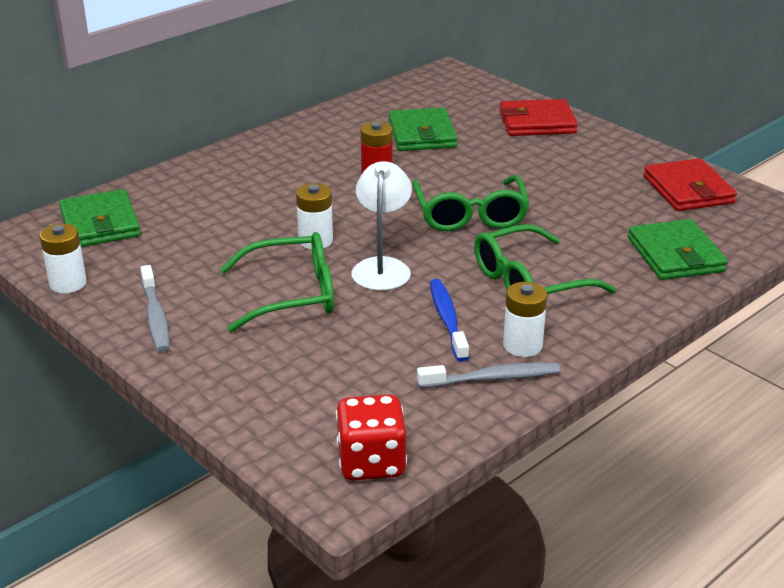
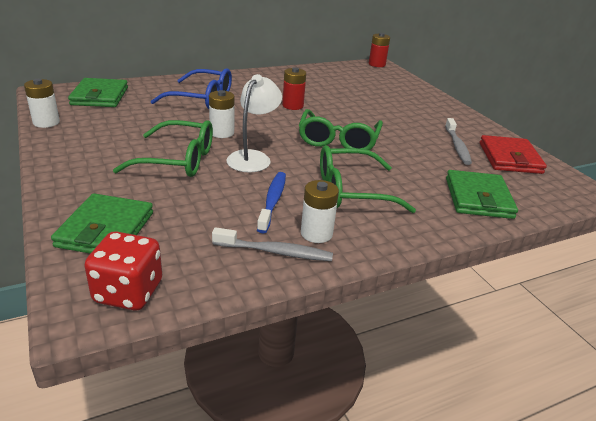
camera: 15 degrees right, 0 degrees up
(155, 316) = (78, 152): grey toothbrush -> grey toothbrush (457, 146)
(245, 193) = (202, 98): none -> blue glasses
(422, 134) = (339, 91): green wallet -> green wallet (105, 229)
(445, 73) = (377, 64): none -> red battery
(537, 122) = (420, 99): red wallet -> none

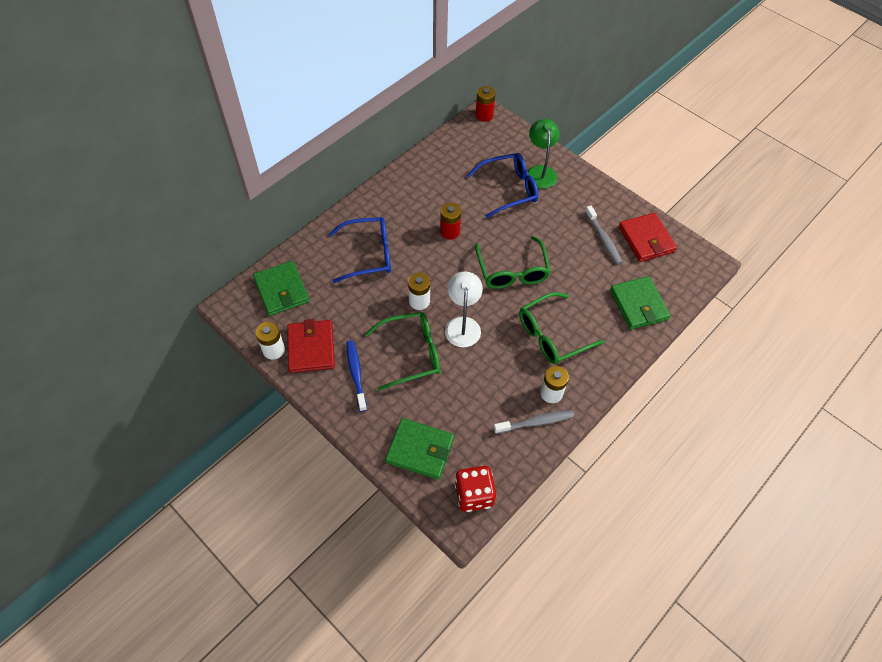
camera: 20 degrees left, 25 degrees up
(82, 130) = (311, 348): none -> red wallet
(105, 229) = (420, 450): green wallet -> green wallet turned 60 degrees counterclockwise
(272, 201) = (506, 372): blue toothbrush -> blue toothbrush (356, 374)
(372, 99) = (509, 189): none -> blue glasses
(411, 98) = (540, 171): none -> green lamp

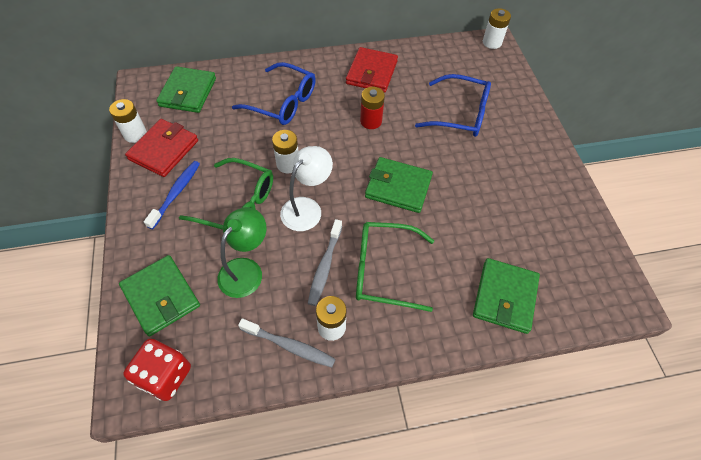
camera: 35 degrees right, 0 degrees up
(484, 115) = (492, 42): red battery -> white battery
(512, 271) = (398, 187): green glasses -> green wallet
(540, 171) = (505, 114): green lamp -> green lamp (246, 270)
(603, 239) = (520, 209): grey toothbrush -> grey toothbrush (325, 266)
(646, 239) = (569, 236): red wallet -> red wallet (371, 72)

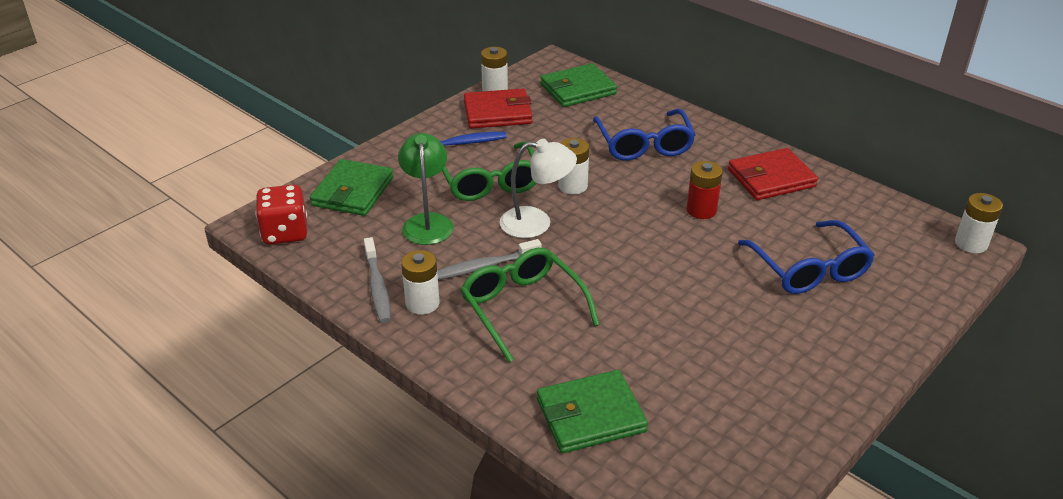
camera: 55 degrees right, 20 degrees down
(246, 270) = (427, 222): green lamp -> green lamp turned 90 degrees counterclockwise
(398, 187) = (639, 270): green wallet -> none

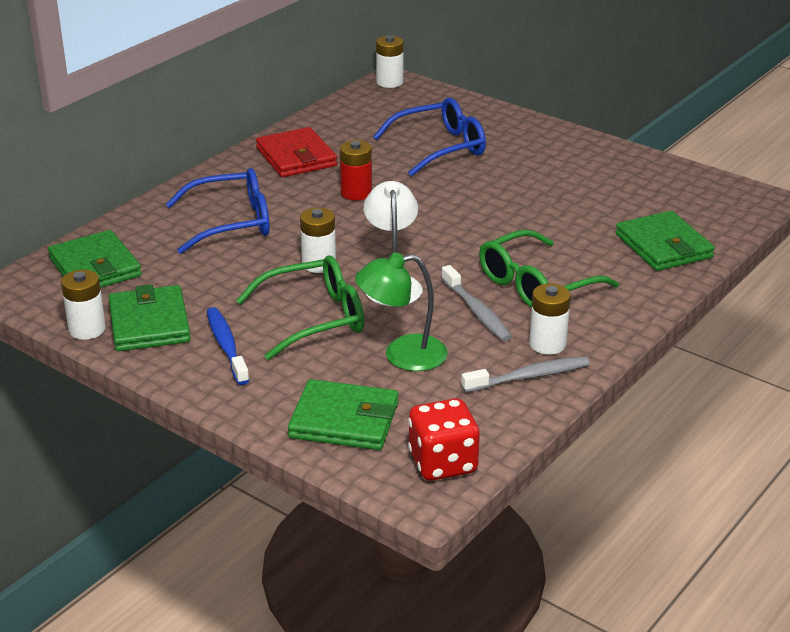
camera: 95 degrees left, 5 degrees down
(497, 113) = (149, 323): red wallet -> green wallet

